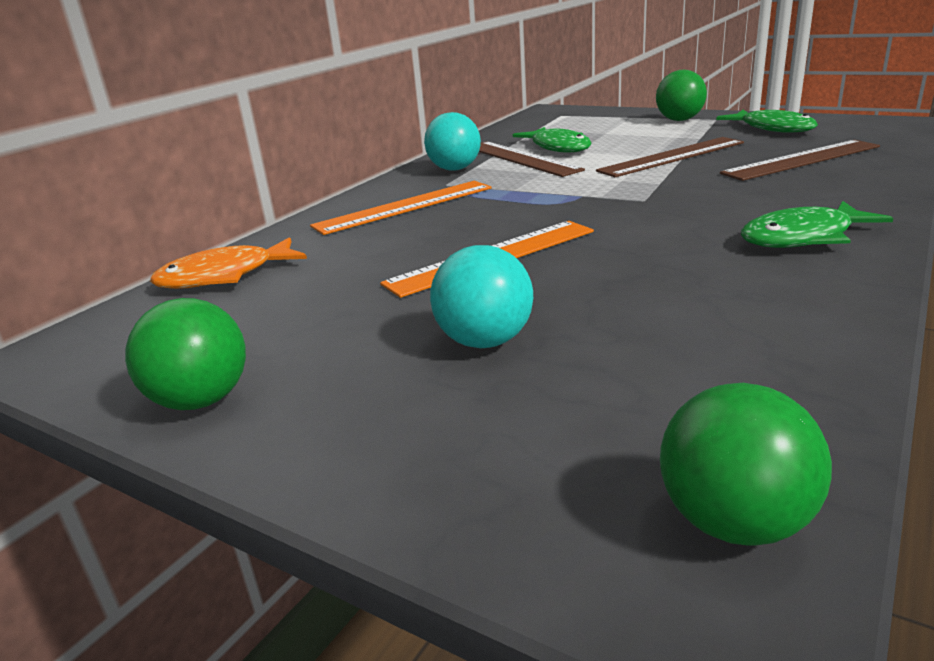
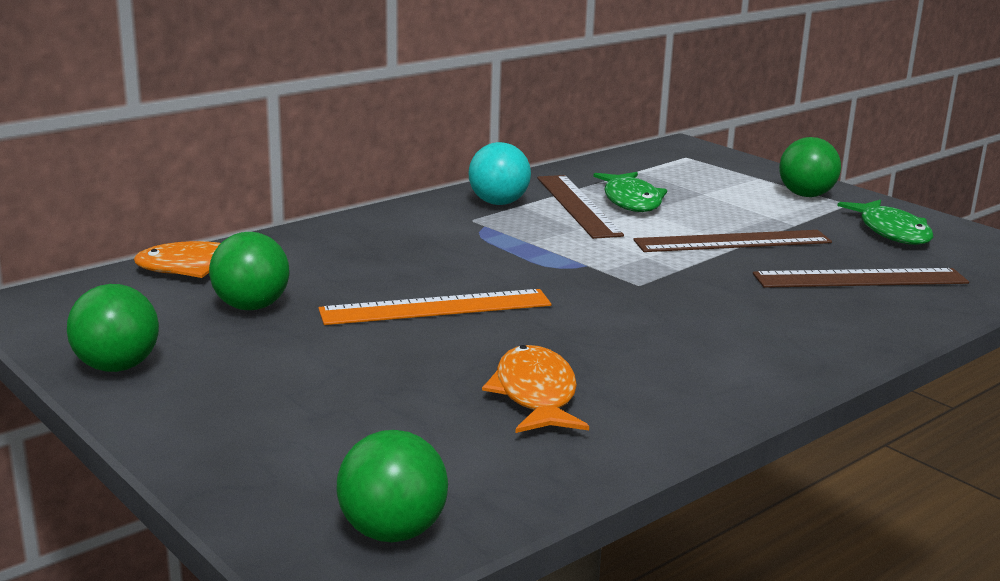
camera: 15 degrees right, 5 degrees down
(308, 298) = (251, 307): none -> green ball
(404, 207) = (409, 236): orange ruler -> none
(485, 341) = (355, 378): turquoise ball -> none
(681, 311) = (535, 395): none -> orange fish
(803, 237) = (732, 360): green fish -> none

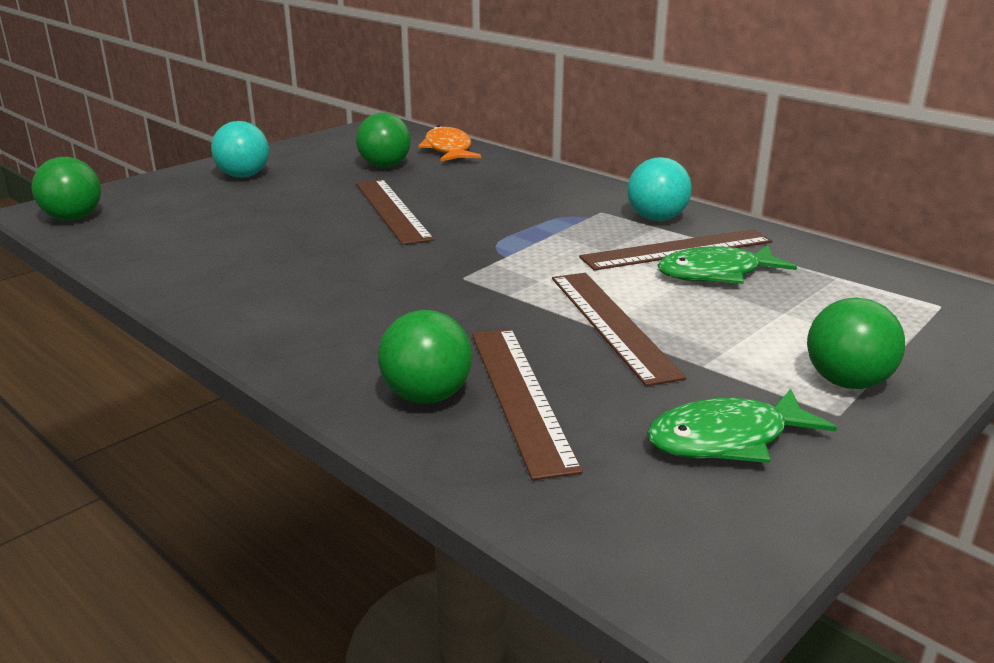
camera: 85 degrees right, 5 degrees up
(117, 367) = (293, 150): green ball -> green ball (426, 396)
(237, 401) = (243, 176): none -> turquoise ball
(436, 307) = (392, 210): orange ruler -> brown ruler
(535, 395) = (235, 244): orange fish -> none

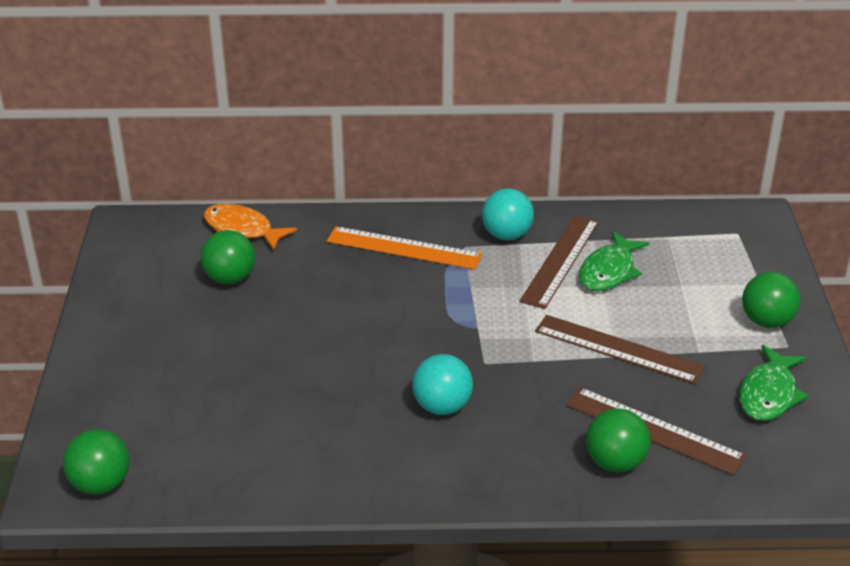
camera: 45 degrees left, 10 degrees up
(243, 176) = (138, 355): turquoise ball -> turquoise ball (442, 406)
(392, 210) = (328, 326): brown ruler -> none
(547, 195) = (404, 248): none -> orange ruler

